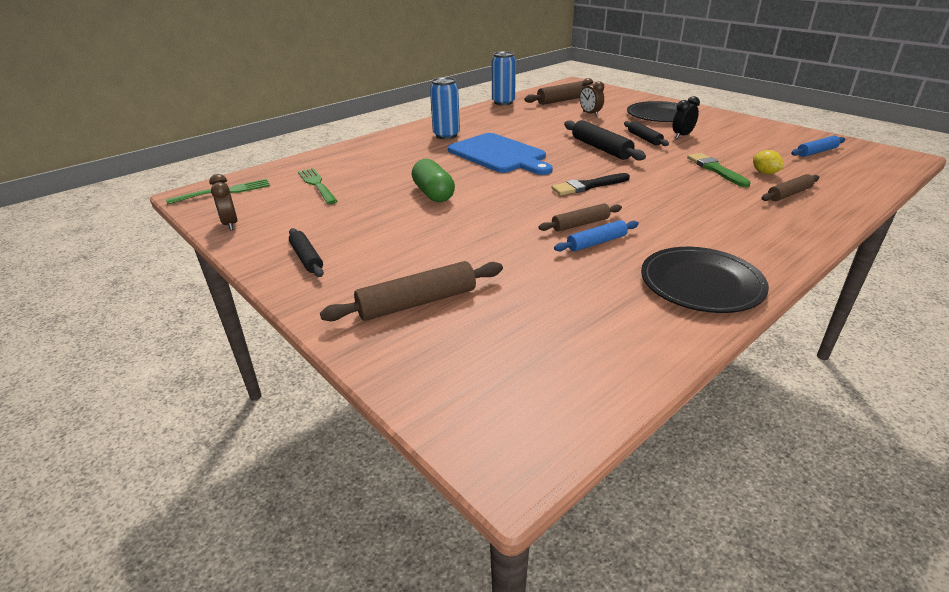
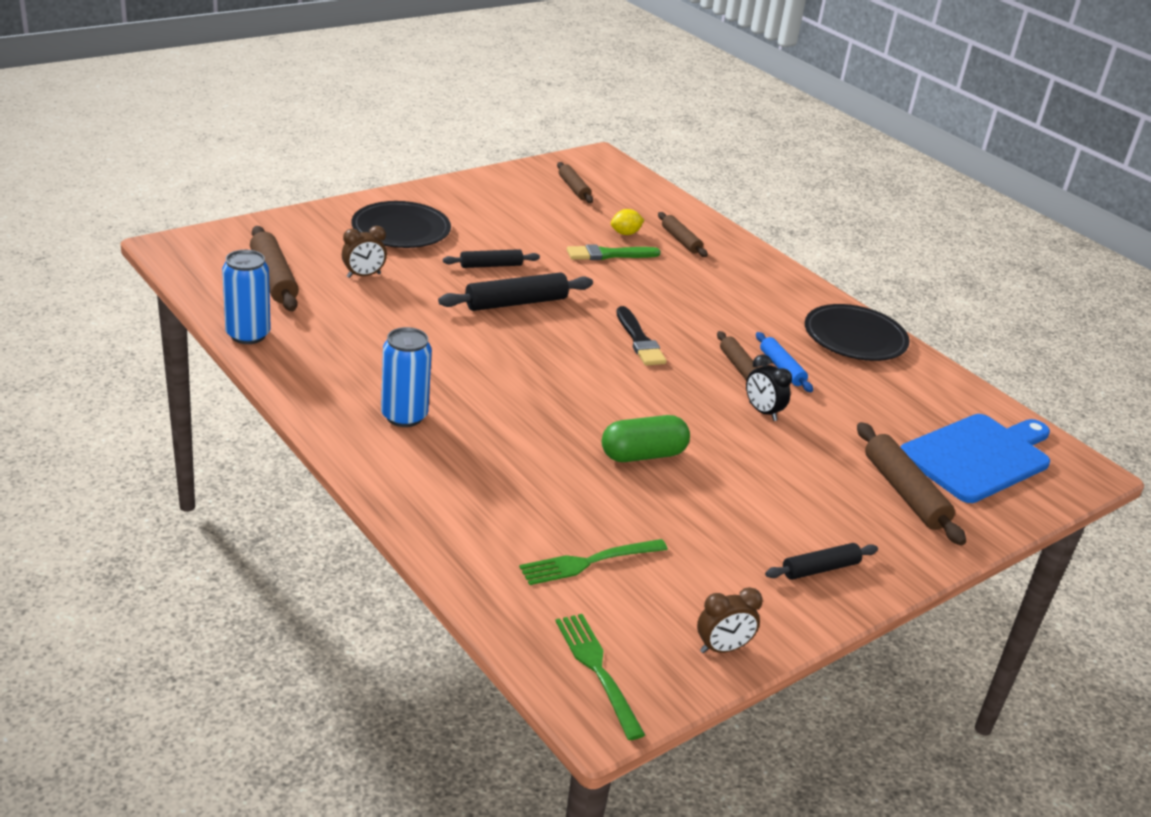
camera: 90 degrees left, 0 degrees up
(499, 155) = (513, 382): blue cutting board -> blue cutting board (979, 457)
(682, 136) = (491, 240): black clock -> black clock (762, 412)
(817, 152) = (574, 188): blue rolling pin -> brown rolling pin

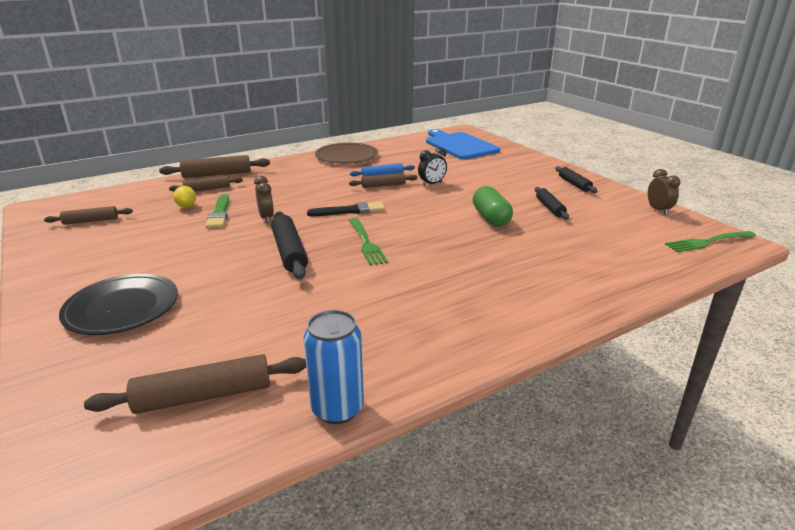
camera: 80 degrees left, 5 degrees down
(364, 275) = (217, 330): brown clock -> brown clock (266, 218)
(404, 416) = (474, 304): blue can -> none
(491, 265) = (220, 261): black rolling pin -> black rolling pin (550, 208)
(589, 562) = (612, 240): green fork -> green fork (366, 243)
(855, 337) = (346, 156): black plate -> brown plate
(904, 492) = (497, 162): brown rolling pin -> brown rolling pin (217, 174)

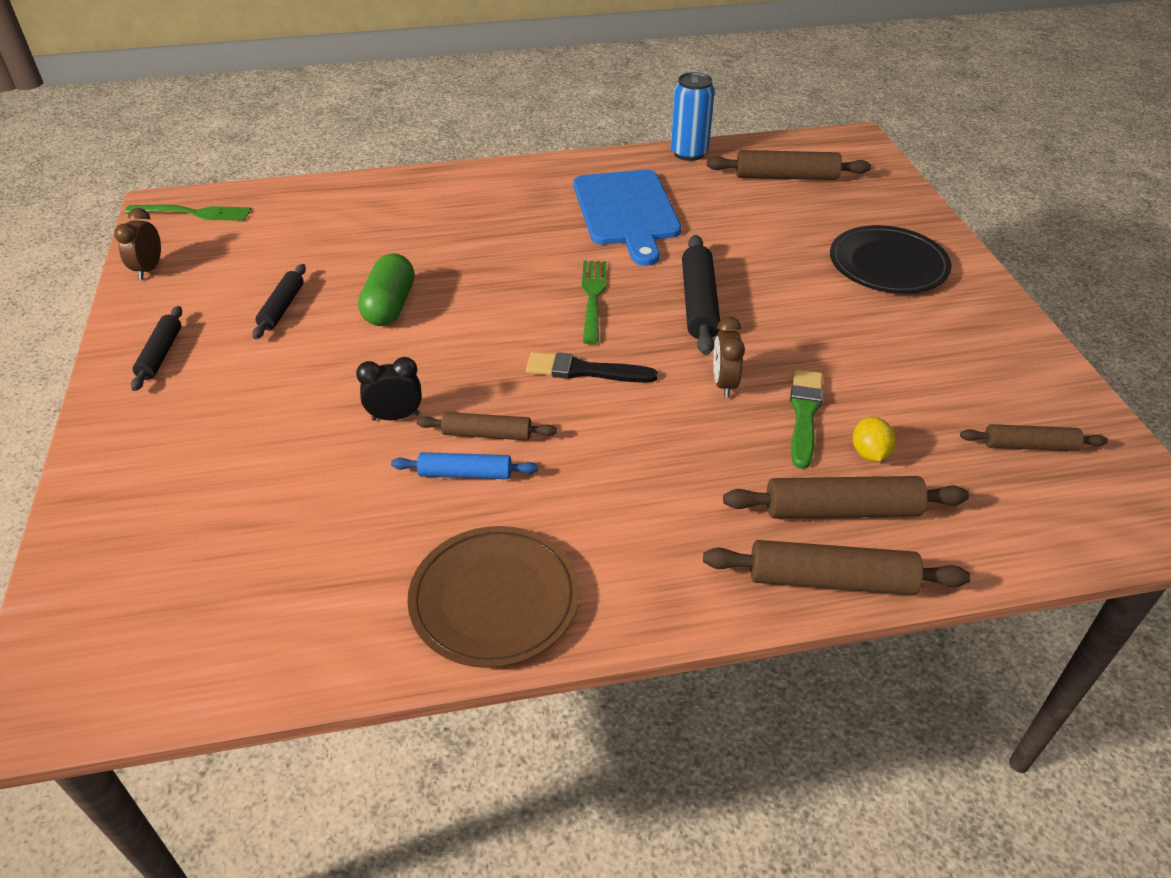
camera: 160 degrees left, 15 degrees up
(207, 189) = (841, 510): brown rolling pin -> brown rolling pin, size x1.59
(459, 145) = (170, 585): blue cutting board -> blue cutting board (626, 211)

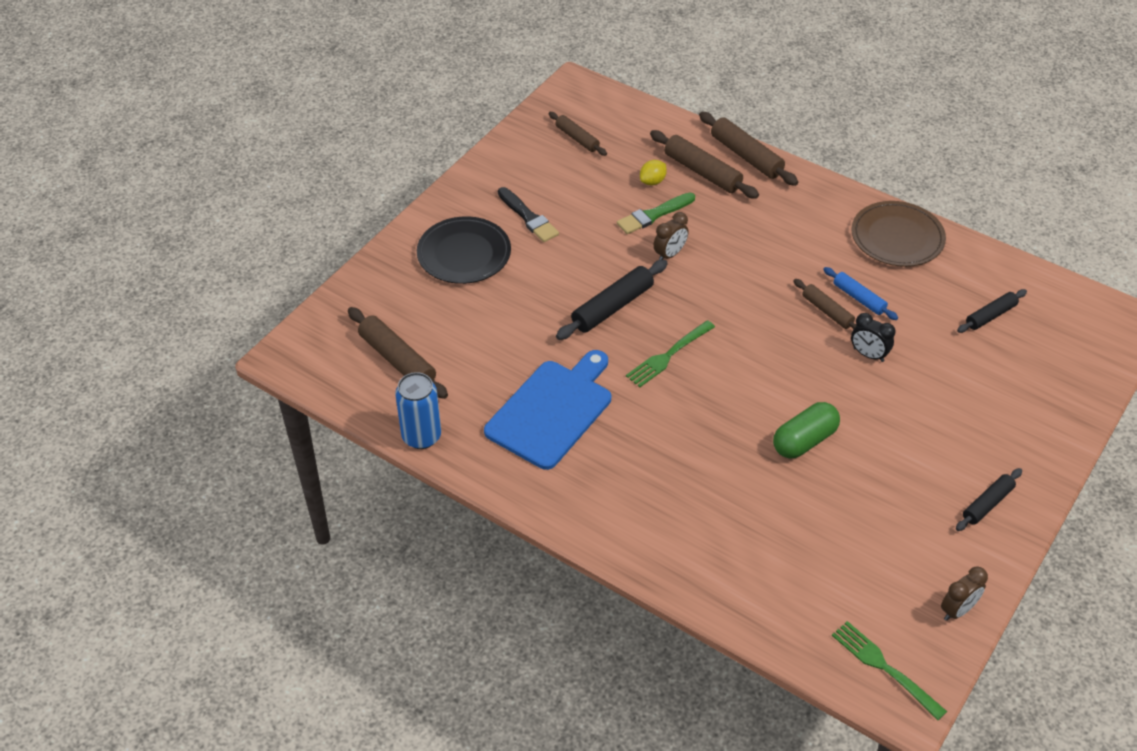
camera: 135 degrees left, 5 degrees up
(282, 308) = (879, 491): black rolling pin -> black rolling pin (990, 316)
(584, 371) = (734, 311): black brush -> black brush (528, 217)

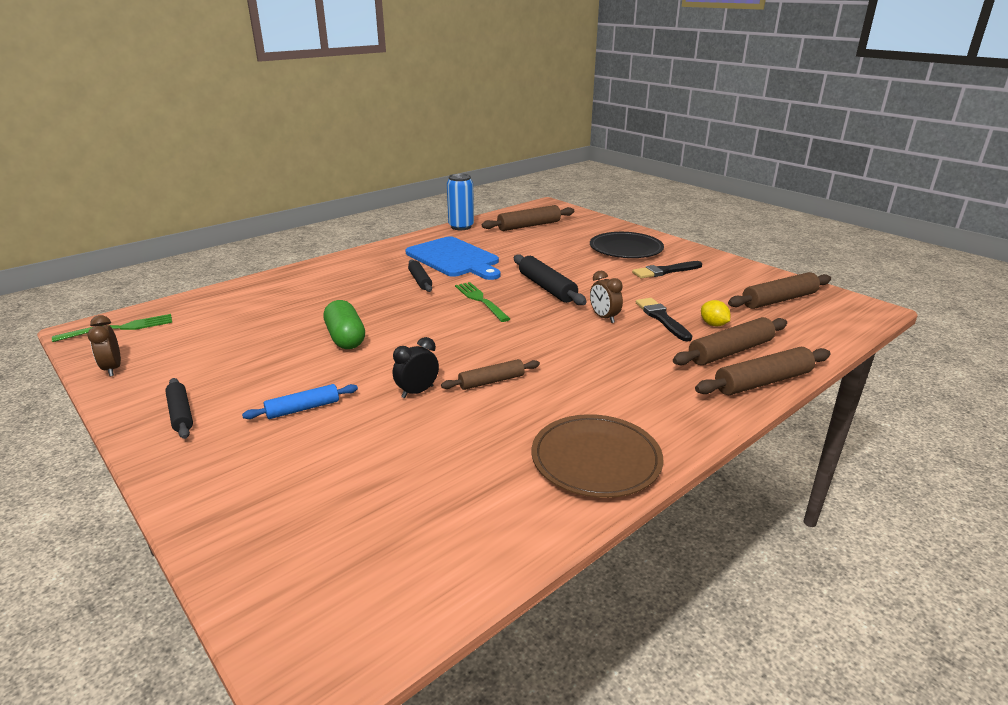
camera: 105 degrees right, 20 degrees down
(577, 138) = (779, 300): brown rolling pin -> brown rolling pin, size x1.59
(653, 215) = (662, 318): green brush -> black brush
(859, 298) = (501, 405): blue rolling pin -> blue rolling pin (303, 408)
(990, 316) = (419, 500): black rolling pin -> black rolling pin (420, 280)

